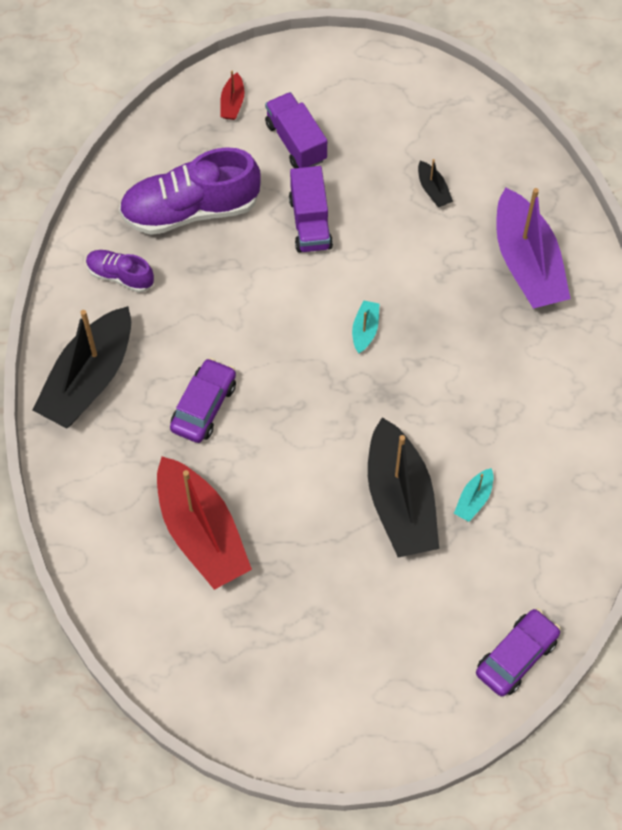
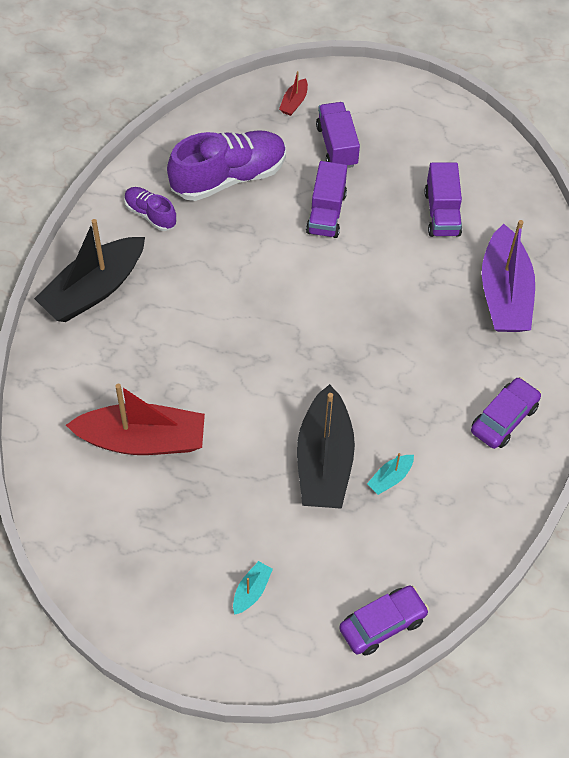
camera: 15 degrees right, 5 degrees down
(191, 210) = (228, 177): purple shoe -> purple shoe turned 150 degrees clockwise
(201, 532) = (142, 440): red boat -> red boat turned 75 degrees counterclockwise
(204, 406) = (182, 337): purple car -> purple car (504, 418)
(365, 330) = (343, 312): turquoise boat -> turquoise boat (251, 591)
(433, 190) = (442, 213): black boat -> purple truck

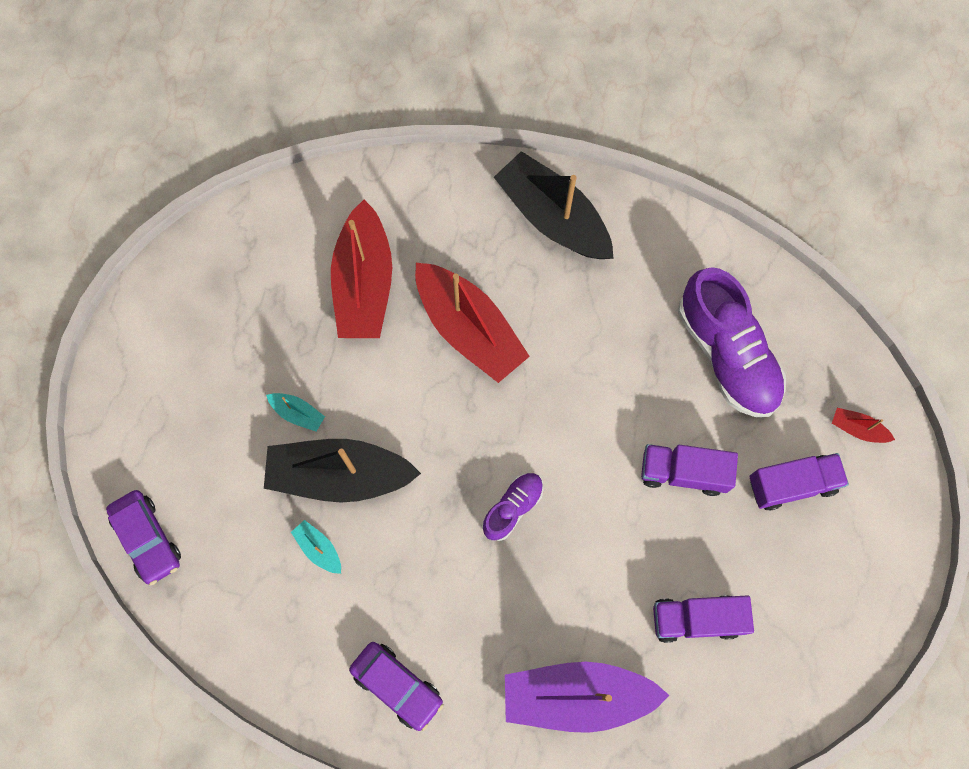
camera: 90 degrees right, 15 degrees up
(150, 214) = (662, 269): purple shoe -> purple shoe (512, 508)
(193, 357) = (469, 329): none -> red boat
(251, 591) = (189, 403): turquoise boat -> turquoise boat (297, 413)

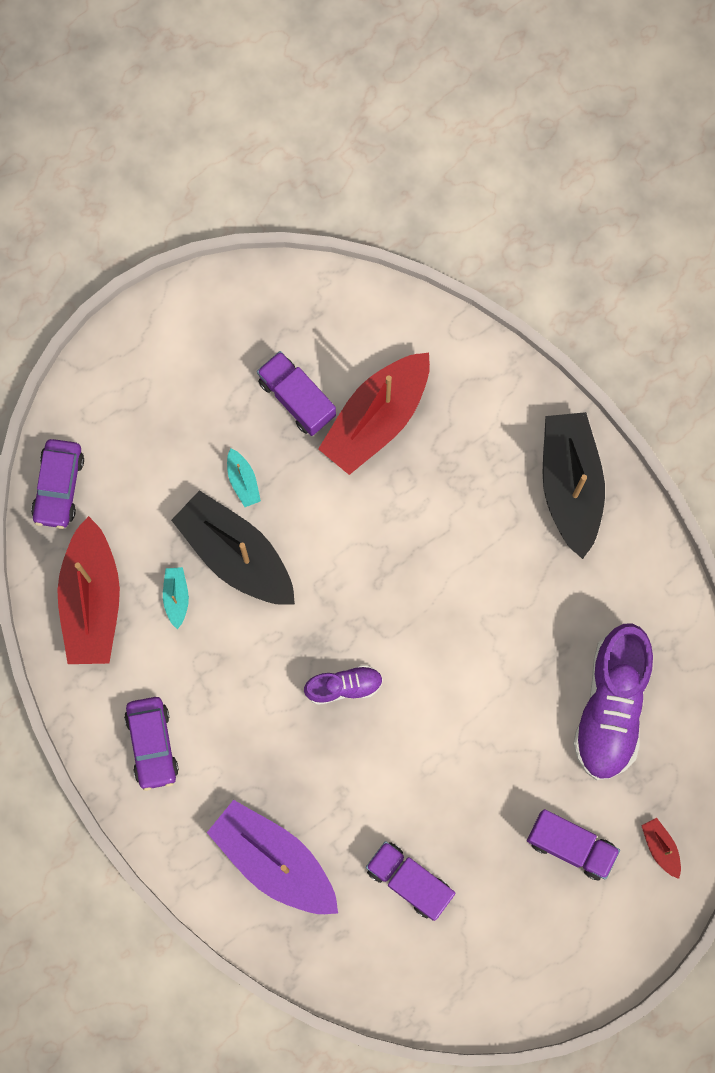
camera: 40 degrees right, 5 degrees up
(469, 329) = (427, 521): red boat -> red boat (91, 600)
(683, 472) = (495, 767): purple truck -> purple truck (297, 398)

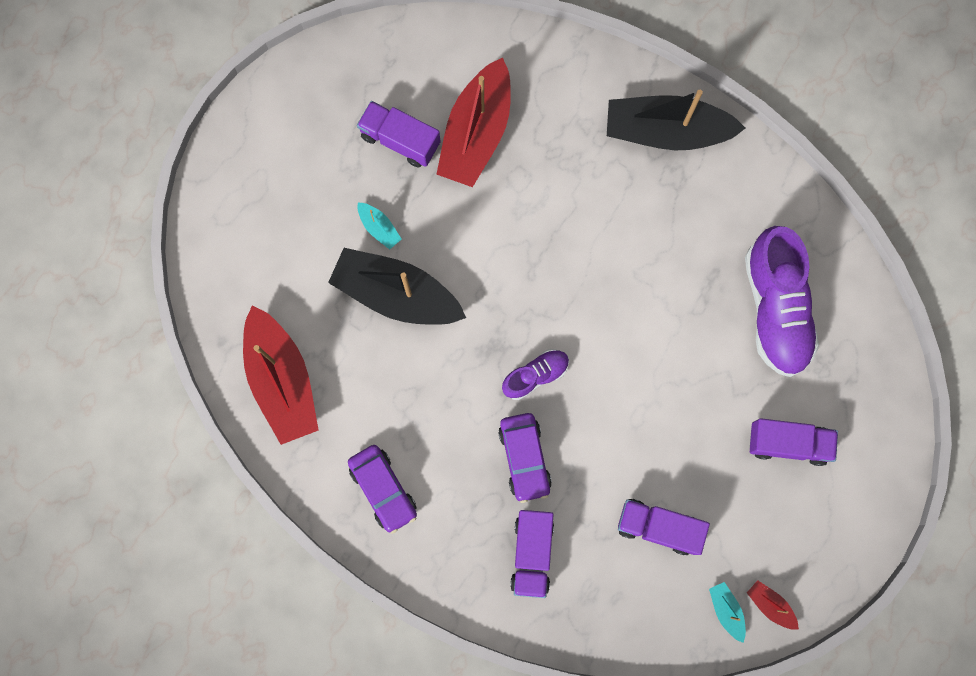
camera: 20 degrees left, 0 degrees up
(59, 486) = (216, 290): purple car -> purple car (524, 458)
(176, 597) = (357, 351): turquoise boat -> turquoise boat (726, 610)
(274, 861) = (531, 553): purple boat -> purple truck
(570, 485) = (666, 131): black boat -> black boat turned 60 degrees counterclockwise
(661, 848) = (866, 416): red boat -> red boat (770, 605)

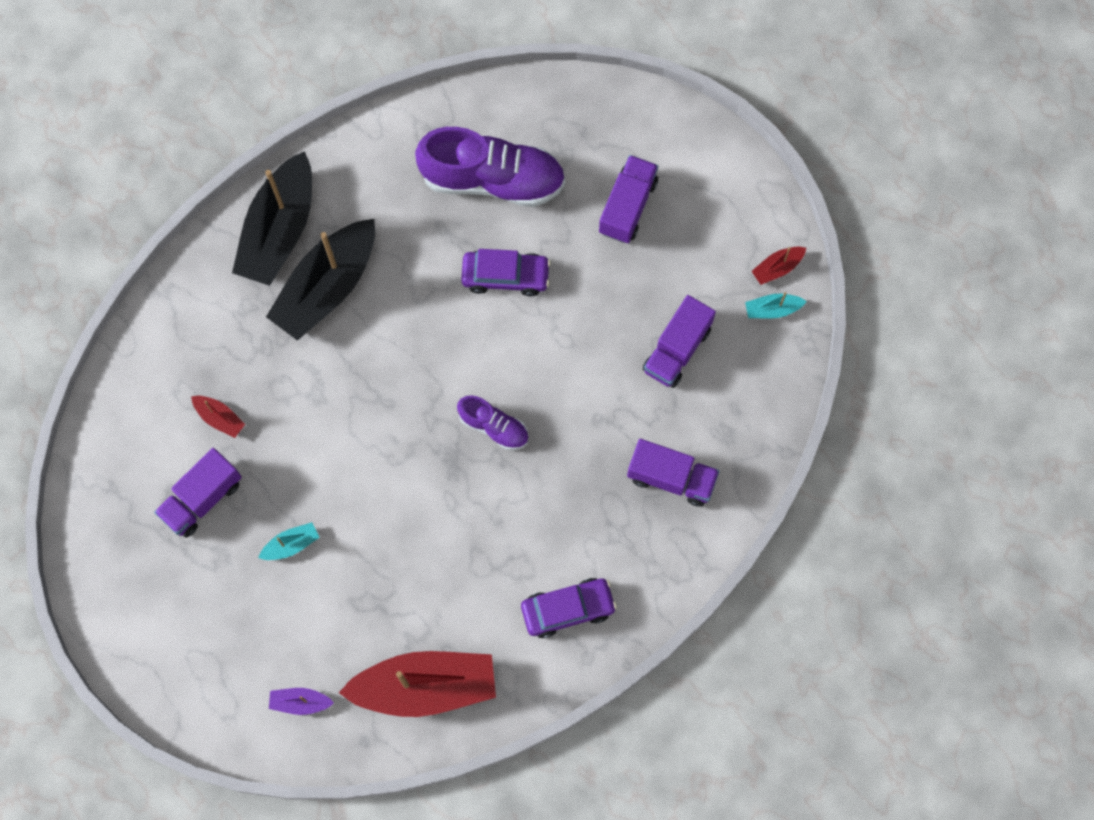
camera: 75 degrees left, 5 degrees down
(243, 277) = (300, 702): none -> purple boat
(397, 294) = (368, 544): black boat -> black boat (327, 287)
(476, 133) = (219, 418): red boat -> red boat, size x0.42
(524, 458) = (574, 460): purple car -> purple car (505, 276)
(535, 376) = (493, 427): purple shoe -> purple shoe turned 135 degrees clockwise

